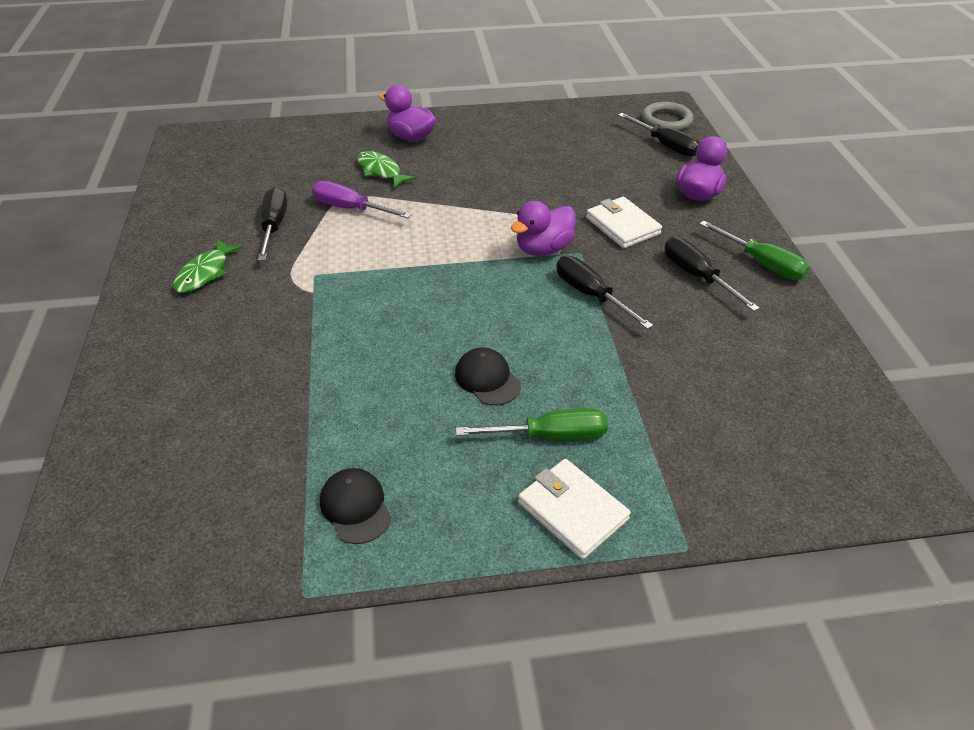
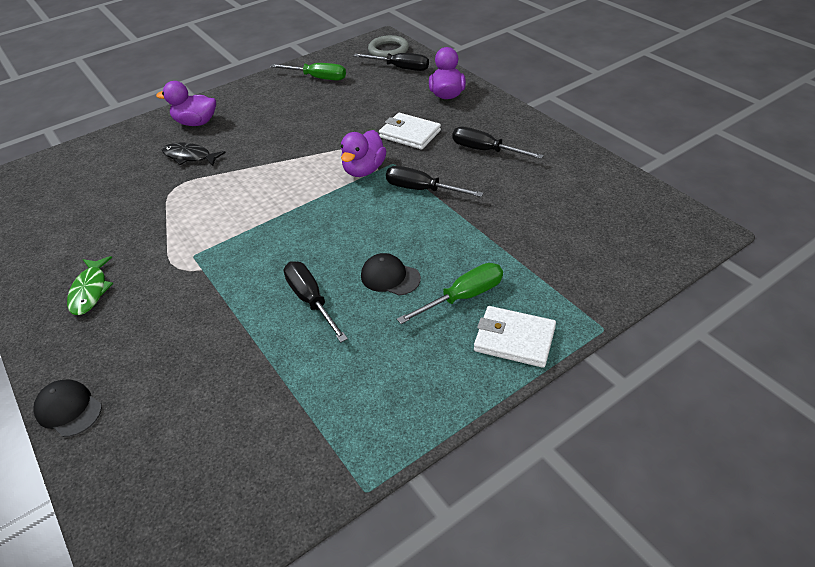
camera: 25 degrees left, 0 degrees up
(274, 226) = (126, 231): black screwdriver -> black screwdriver (311, 300)
(350, 209) = (185, 194): purple screwdriver -> none
(355, 507) = (358, 410): black cap -> black cap (68, 409)
(381, 171) = (190, 157): green fish -> black fish
(762, 263) = (521, 127): green screwdriver -> green screwdriver (318, 78)

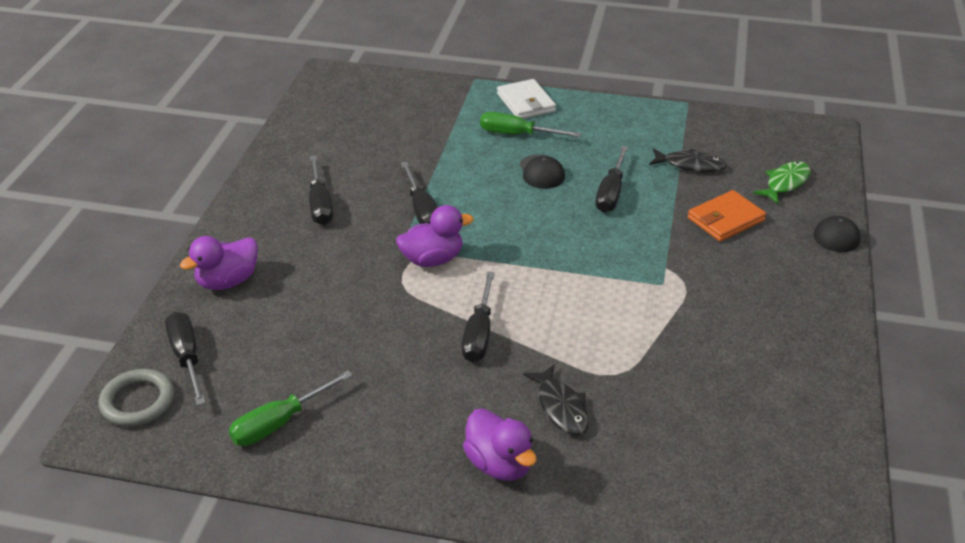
camera: 135 degrees left, 5 degrees down
(90, 291) = (773, 311): green fish -> green fish (785, 183)
(186, 348) = (725, 219): none -> orange wallet
(272, 388) = (690, 165): none -> black fish
(278, 157) = (479, 333): none -> black screwdriver
(318, 78) = (279, 423): green screwdriver -> green screwdriver turned 105 degrees counterclockwise
(410, 134) = (338, 265): white wallet -> none

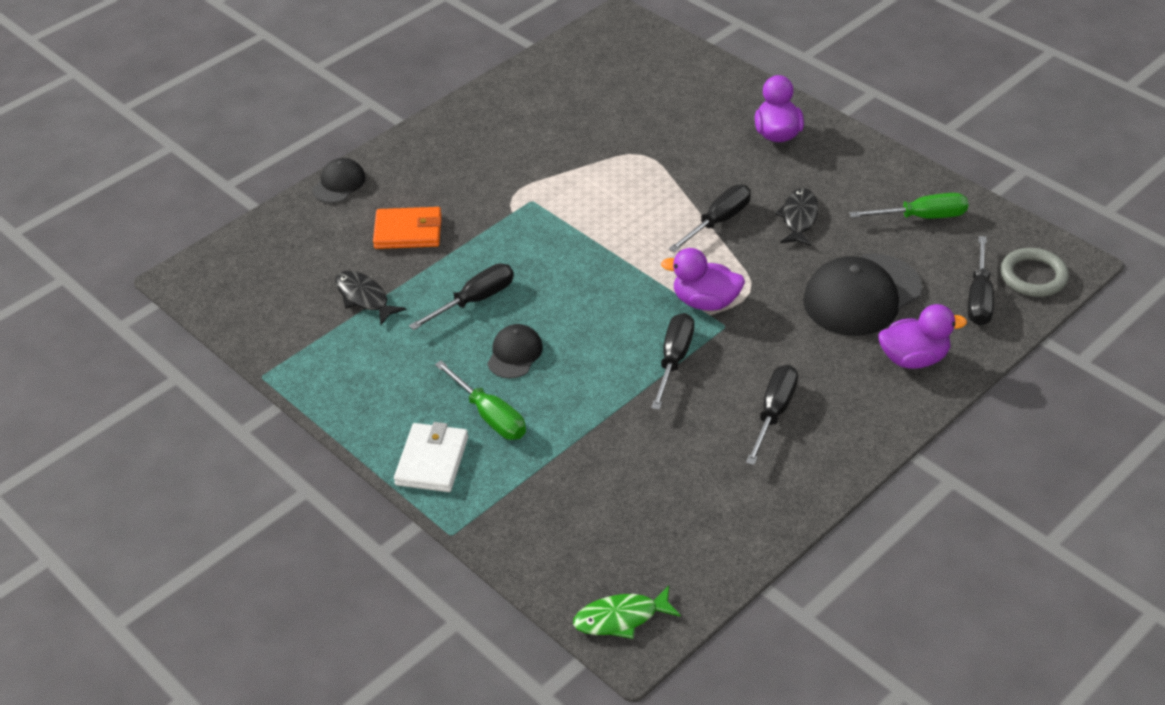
camera: 145 degrees left, 5 degrees up
(300, 317) = (862, 295): none -> black cap
(561, 407) = (703, 149): black fish -> black fish (799, 218)
(785, 183) = (308, 242): green fish -> green fish (621, 618)

